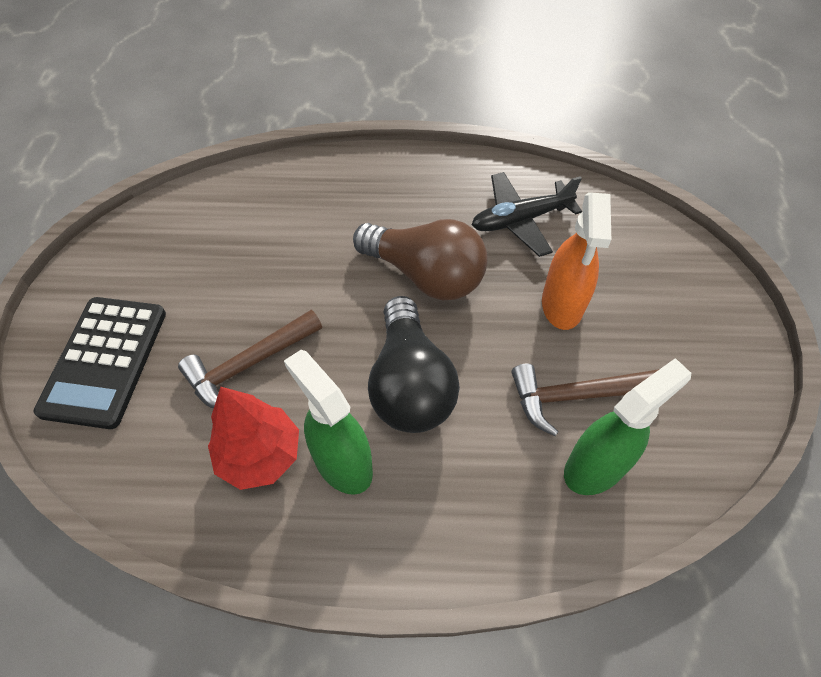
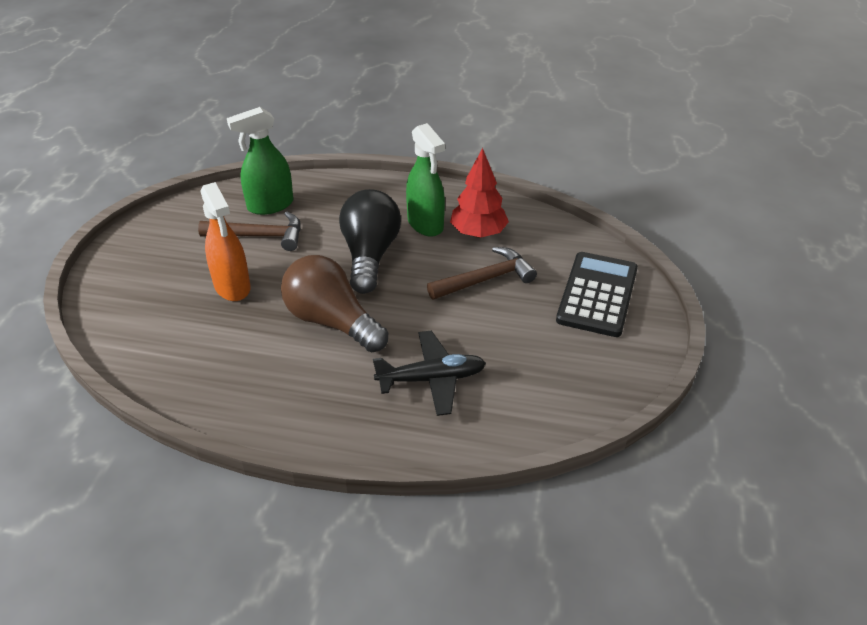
camera: 170 degrees left, 15 degrees down
(520, 220) = (223, 356): black plane -> black plane (431, 379)
(562, 305) = (232, 287): orange spray bottle -> orange spray bottle turned 135 degrees clockwise

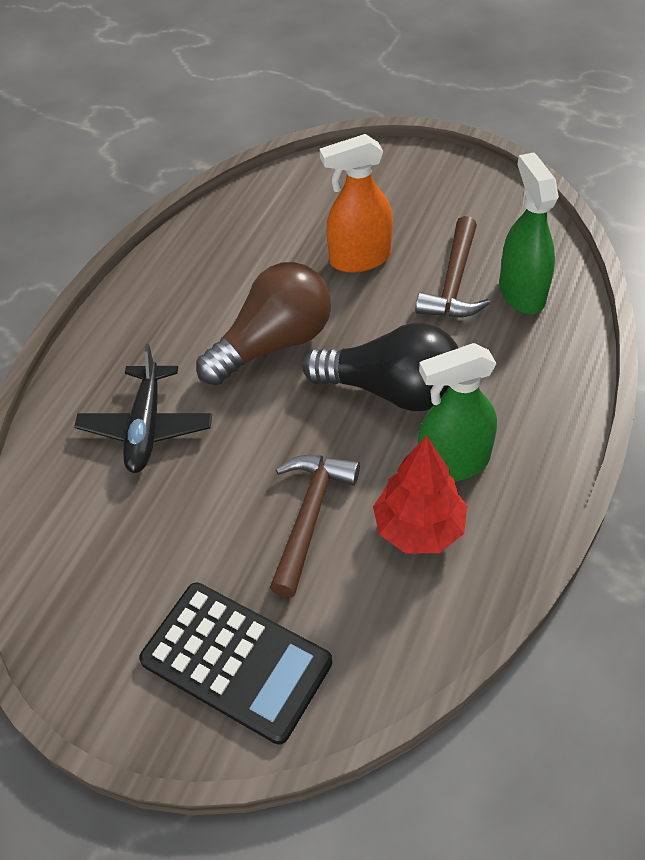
camera: 105 degrees right, 10 degrees up
(485, 279) = (309, 517): brown hammer -> brown hammer turned 150 degrees counterclockwise

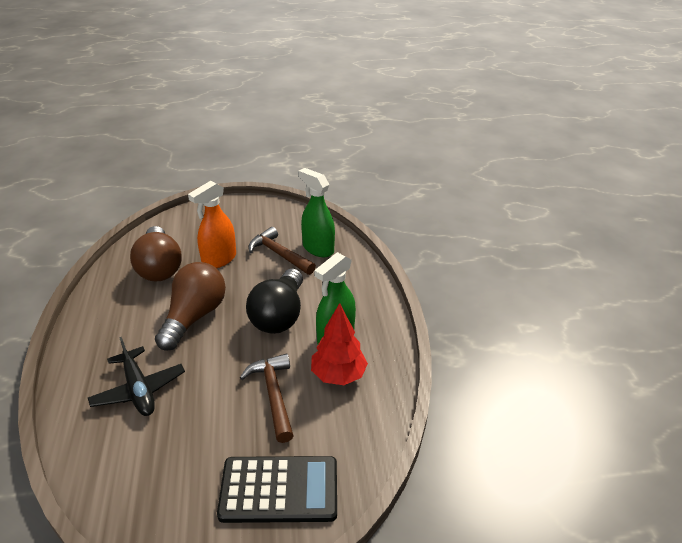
camera: 35 degrees left, 15 degrees down
(271, 241) = (159, 267): none -> brown light bulb
(392, 390) = (279, 315): black light bulb -> black light bulb turned 120 degrees clockwise
(454, 282) = (279, 254): brown hammer -> brown hammer turned 150 degrees clockwise

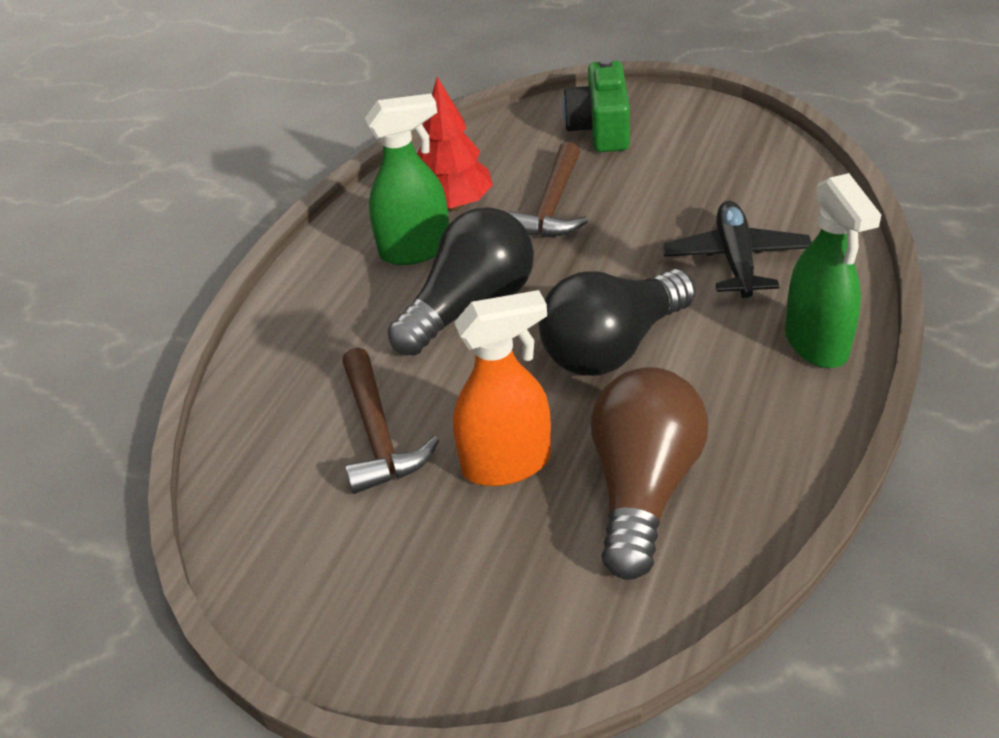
camera: 145 degrees left, 5 degrees up
(194, 317) = (613, 347): brown light bulb -> black light bulb
(279, 489) = (600, 128): black calculator -> green camera
(318, 248) = (294, 422): green spray bottle -> green spray bottle (816, 343)

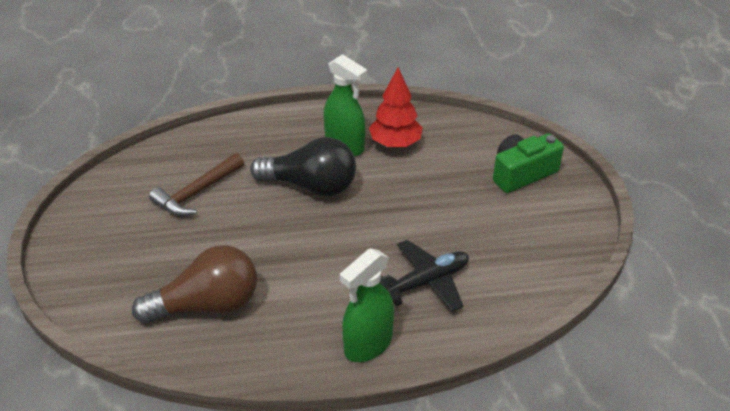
camera: 55 degrees right, 0 degrees up
(507, 464) = (199, 246): orange spray bottle -> none
(553, 206) = (423, 183): brown hammer -> none
(613, 347) = (311, 254): black light bulb -> none

